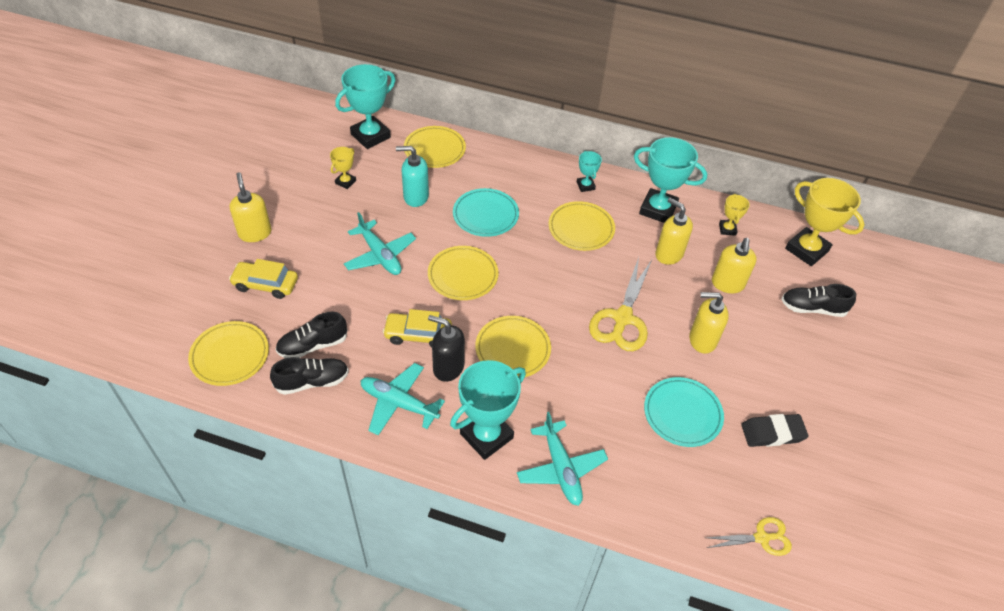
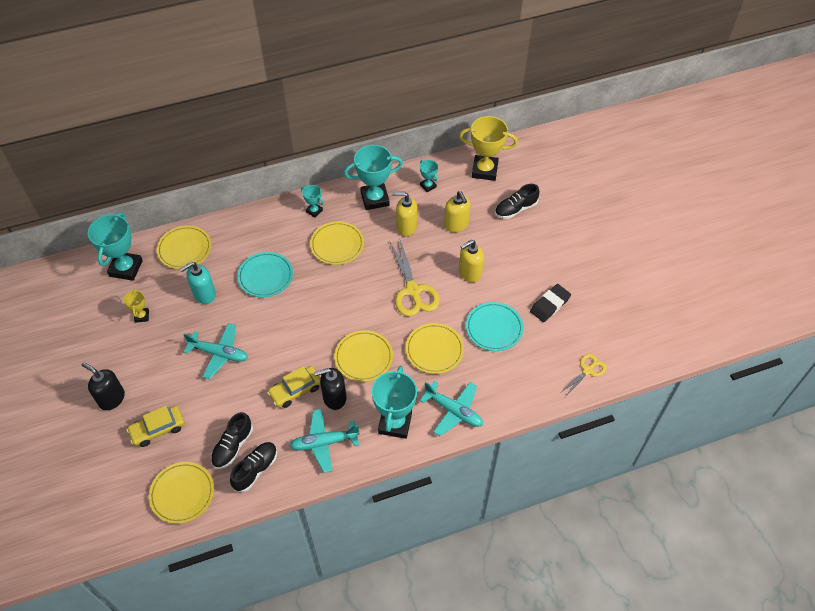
camera: 35 degrees left, 5 degrees up
(255, 233) = (111, 398): yellow soap dispenser -> black soap dispenser
(463, 275) = (288, 330): yellow plate -> yellow plate (434, 350)
(727, 229) = (428, 186): yellow trophy -> turquoise trophy

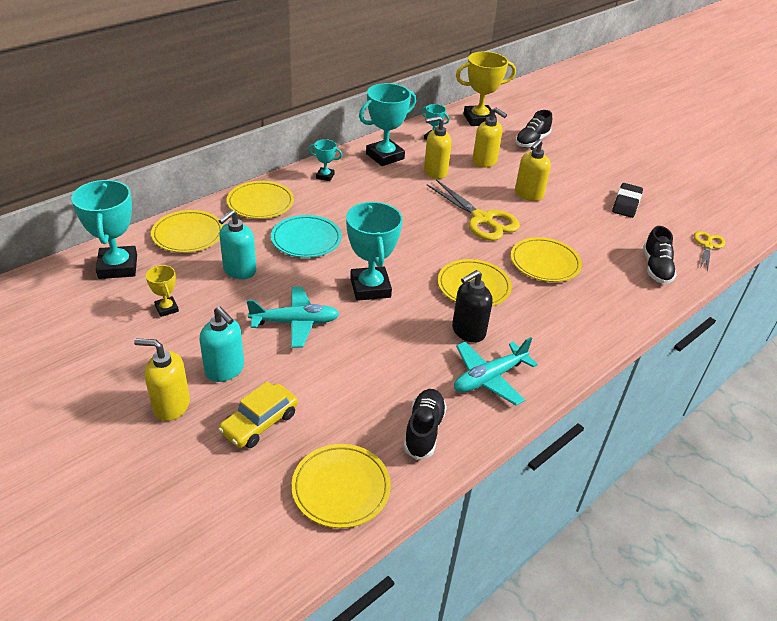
camera: 25 degrees left, 15 degrees down
(111, 398) = (171, 406): black soap dispenser -> yellow soap dispenser
(156, 380) = (225, 370): none -> turquoise soap dispenser
(233, 446) = (376, 414): black shoe -> black shoe (656, 268)
(295, 390) = (416, 335): yellow car -> none
(337, 245) = (371, 198): yellow plate -> yellow plate (260, 203)
(395, 423) = (556, 338): turquoise trophy -> turquoise trophy (370, 288)
(453, 411) = (609, 310): turquoise plane -> none
(494, 328) = (589, 232): turquoise plate -> none

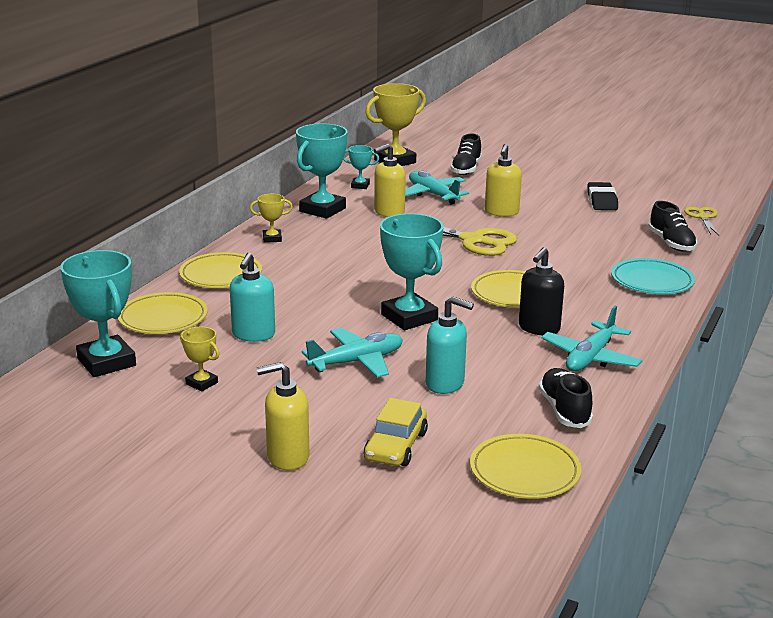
camera: 20 degrees left, 15 degrees down
(225, 370) = (318, 416): turquoise soap dispenser -> turquoise soap dispenser (445, 384)
(306, 239) = (303, 294): turquoise plate -> turquoise plate (652, 281)
(325, 176) = (272, 238): turquoise trophy -> yellow trophy
(484, 162) = (433, 194): yellow soap dispenser -> turquoise plane
(545, 263) = (565, 261): yellow plate -> none

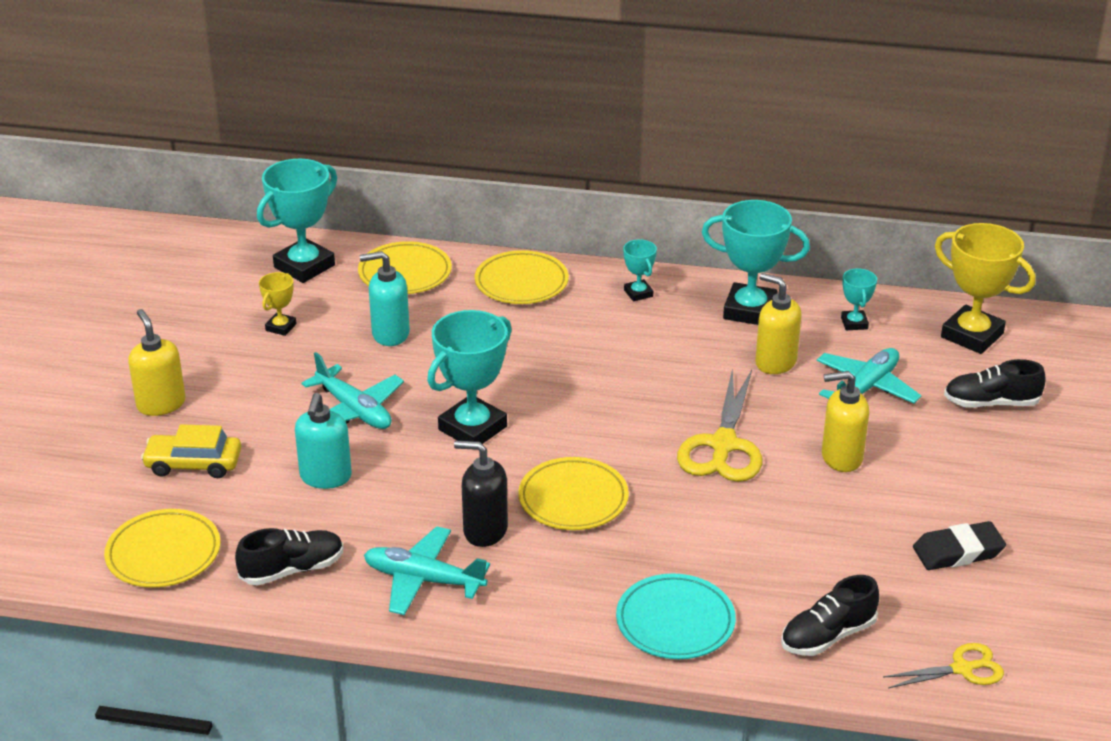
camera: 75 degrees right, 10 degrees up
(272, 238) = (638, 293): yellow trophy -> turquoise trophy

